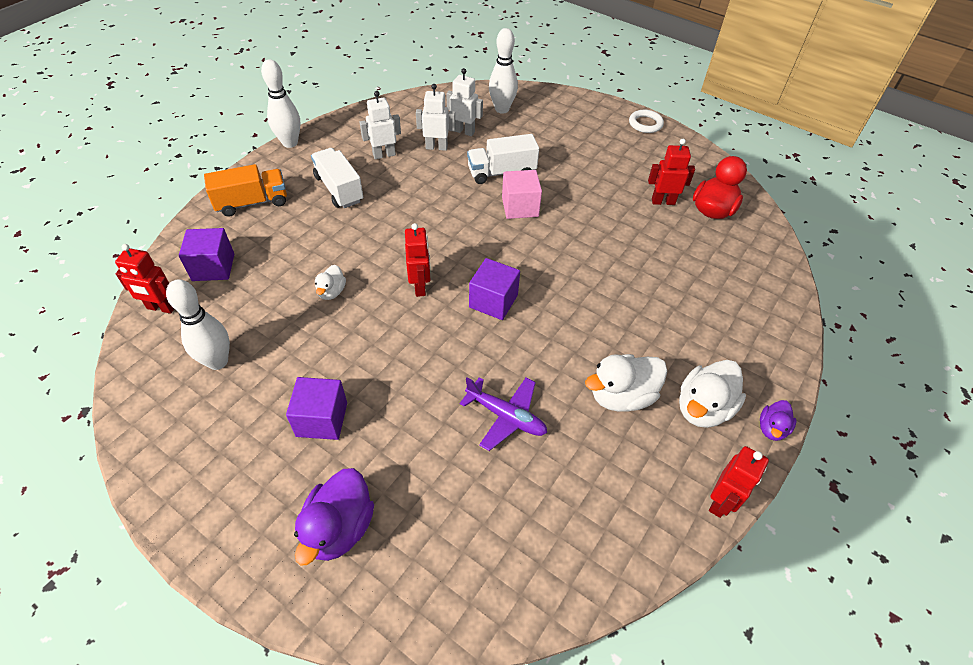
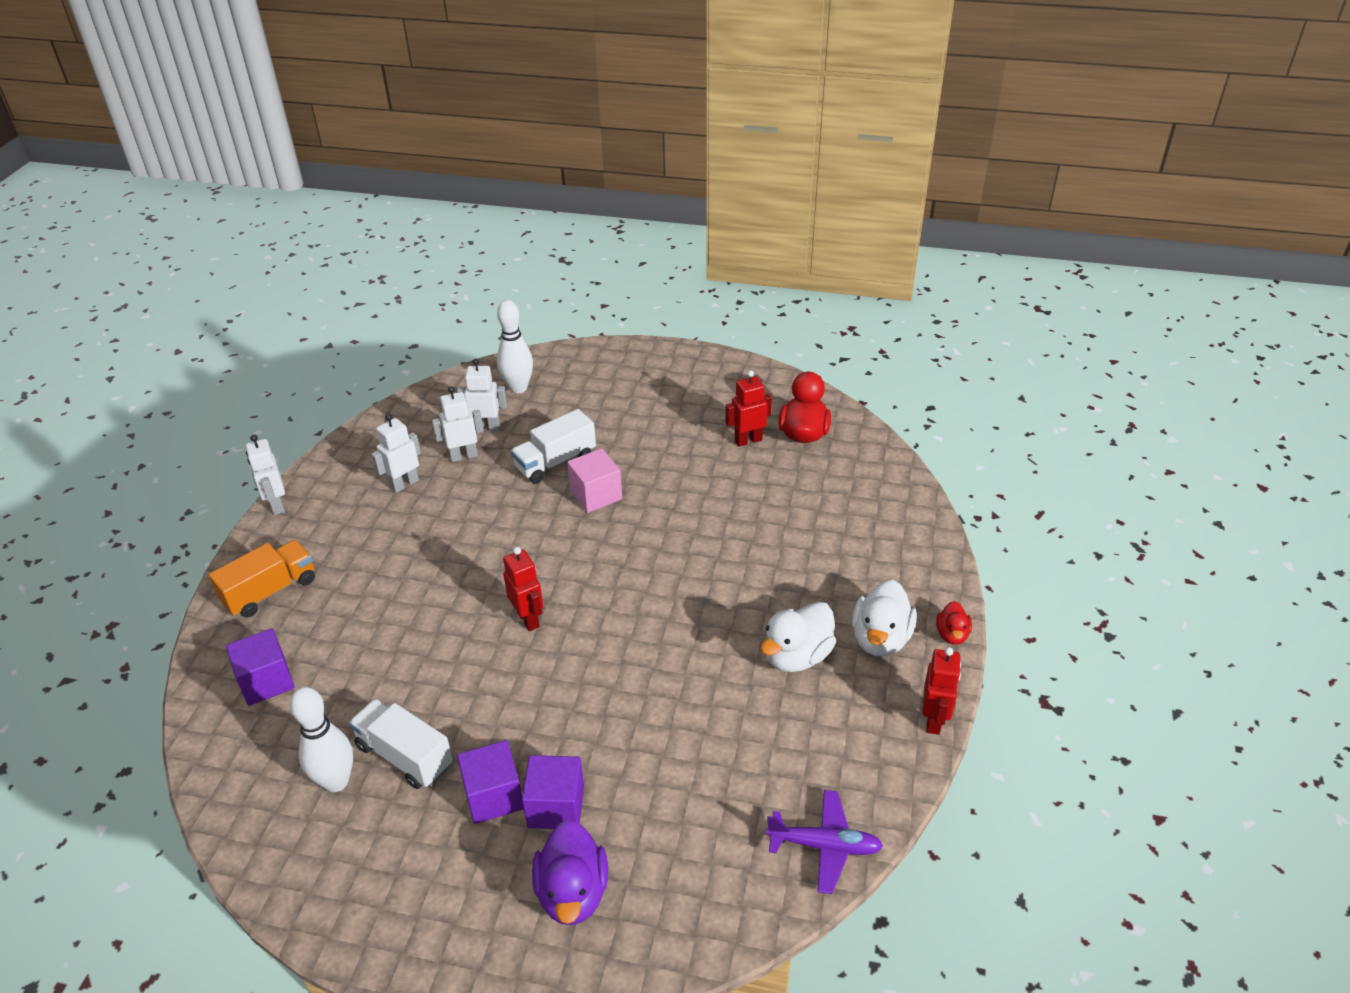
camera: 20 degrees left, 10 degrees down
(161, 308) = (228, 749): red robot -> none
(290, 143) = (277, 505): white bowling pin -> white robot
(331, 292) = (428, 659): white duck -> none
(339, 189) = (371, 541): white truck -> white truck (405, 756)
(493, 301) = (618, 607): purple cube -> purple cube (556, 806)
(506, 416) = (690, 719): purple plane -> purple plane (824, 846)
(645, 124) = (690, 358): white ring -> none
(772, 428) = (952, 634): purple duck -> red duck

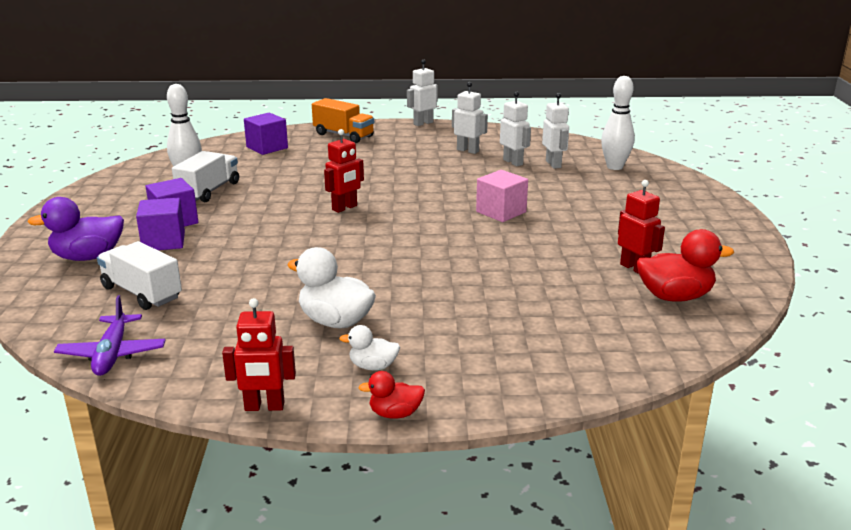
camera: 75 degrees right, 15 degrees down
(555, 462) = (531, 192): white truck -> white truck (142, 293)
(880, 639) = (373, 366): white duck -> white duck, size x0.56

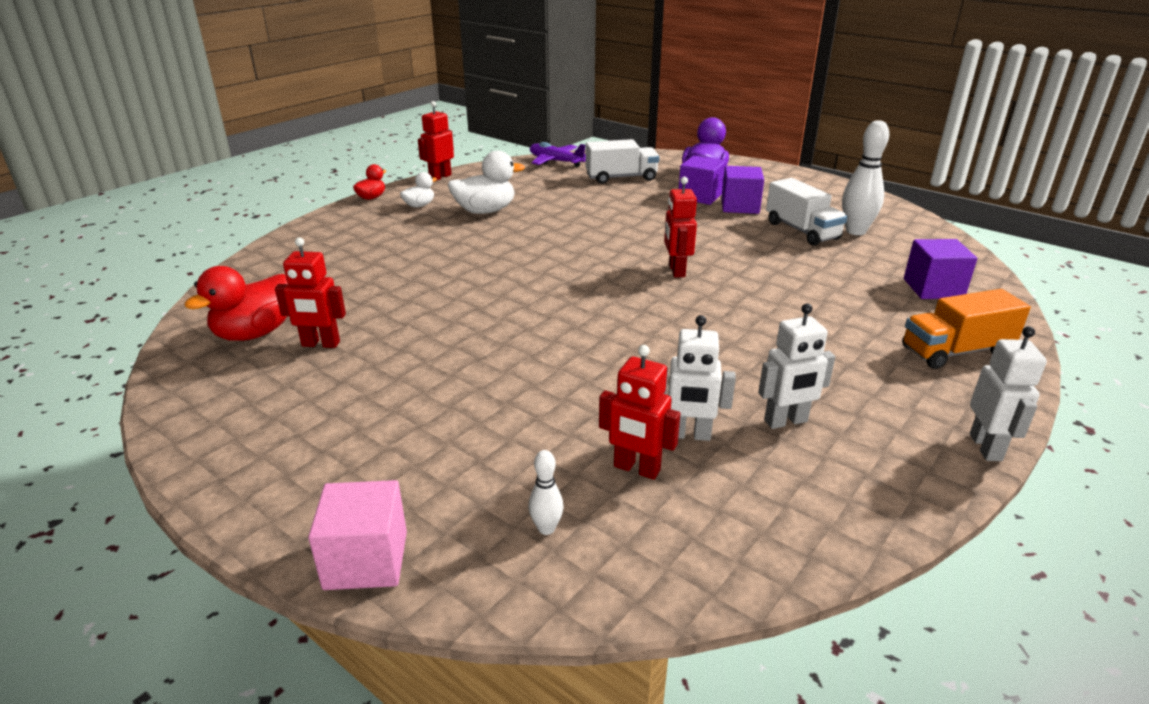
camera: 130 degrees right, 5 degrees up
(501, 212) = (544, 341): pink cube -> pink cube (366, 560)
(553, 164) = (636, 469): white robot -> red robot
(614, 167) = (546, 528): white bowling pin -> white bowling pin, size x0.50

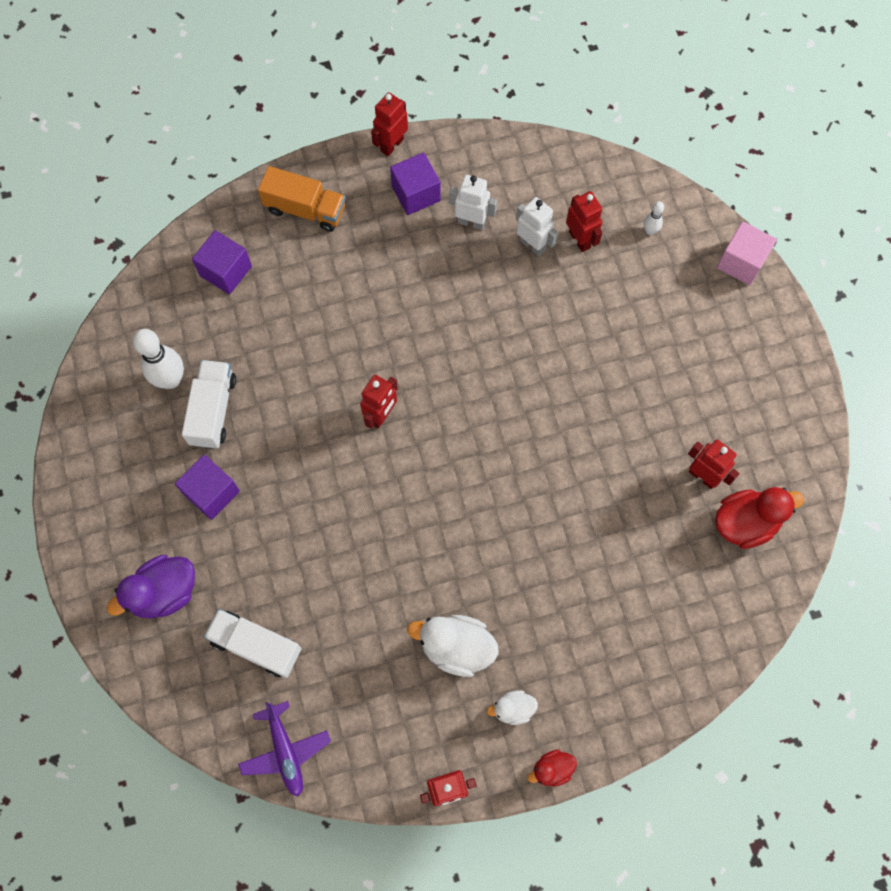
camera: 145 degrees left, 40 degrees up
(700, 196) = (224, 541): purple cube -> purple cube (416, 193)
(986, 447) = (391, 145): white robot -> red robot

